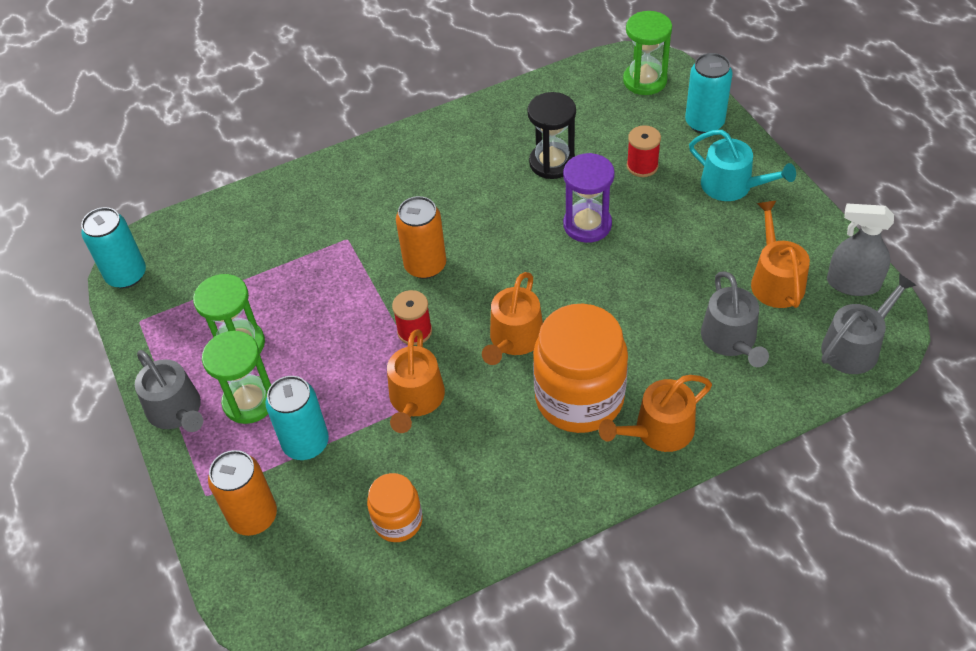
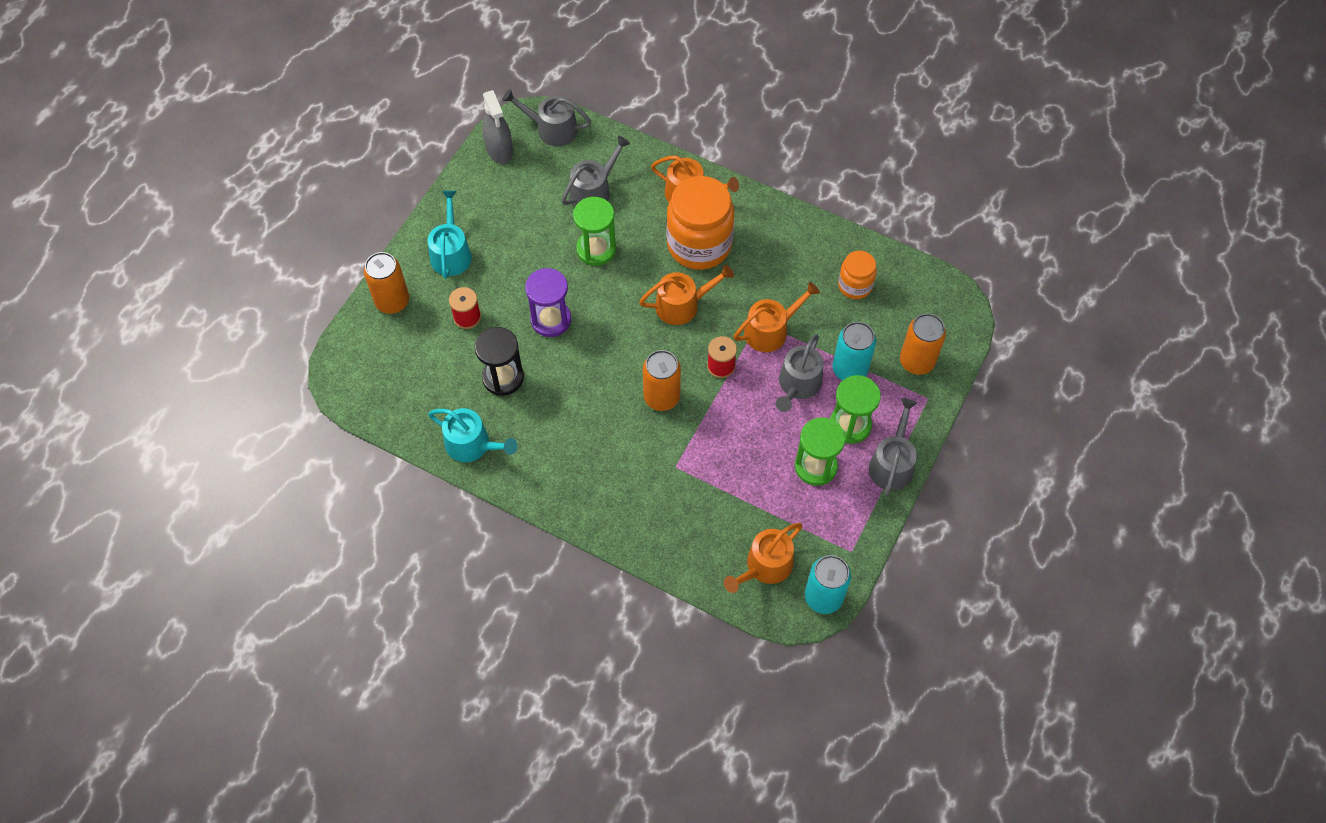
camera: 130 degrees left, 10 degrees up
(333, 384) = (798, 385): none -> grey watering can
(501, 115) = (472, 445): none -> turquoise watering can
(645, 80) = (365, 366): green hourglass -> green hourglass (596, 249)
(704, 123) = (392, 301): turquoise can -> orange can
(775, 280) = (526, 190): orange watering can -> orange watering can (765, 566)

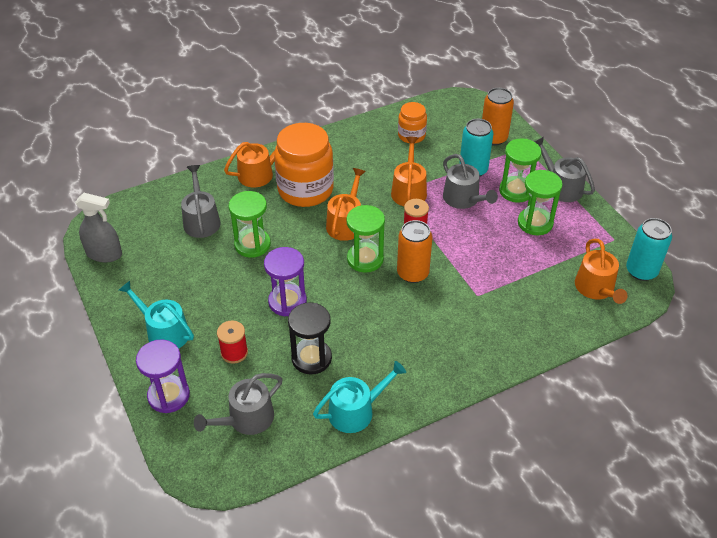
camera: 55 degrees left, 15 degrees down
(392, 301) = (168, 395): orange can -> purple hourglass
(552, 129) = (122, 215): grey watering can -> grey watering can (246, 419)
(649, 348) = (365, 259): none -> green hourglass

